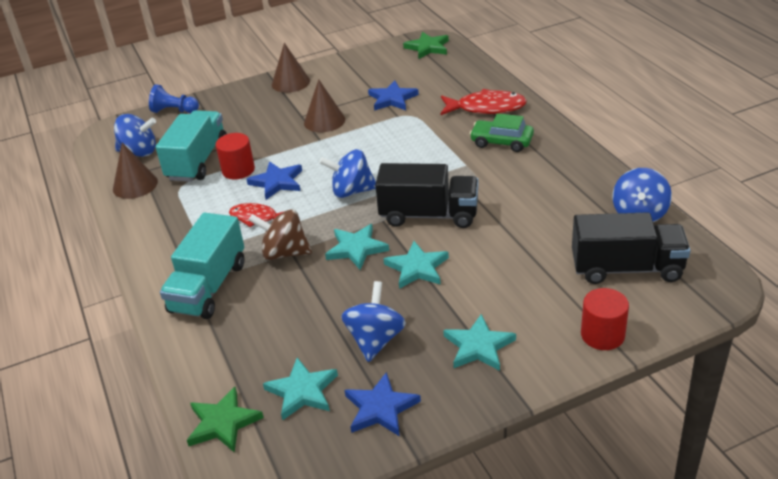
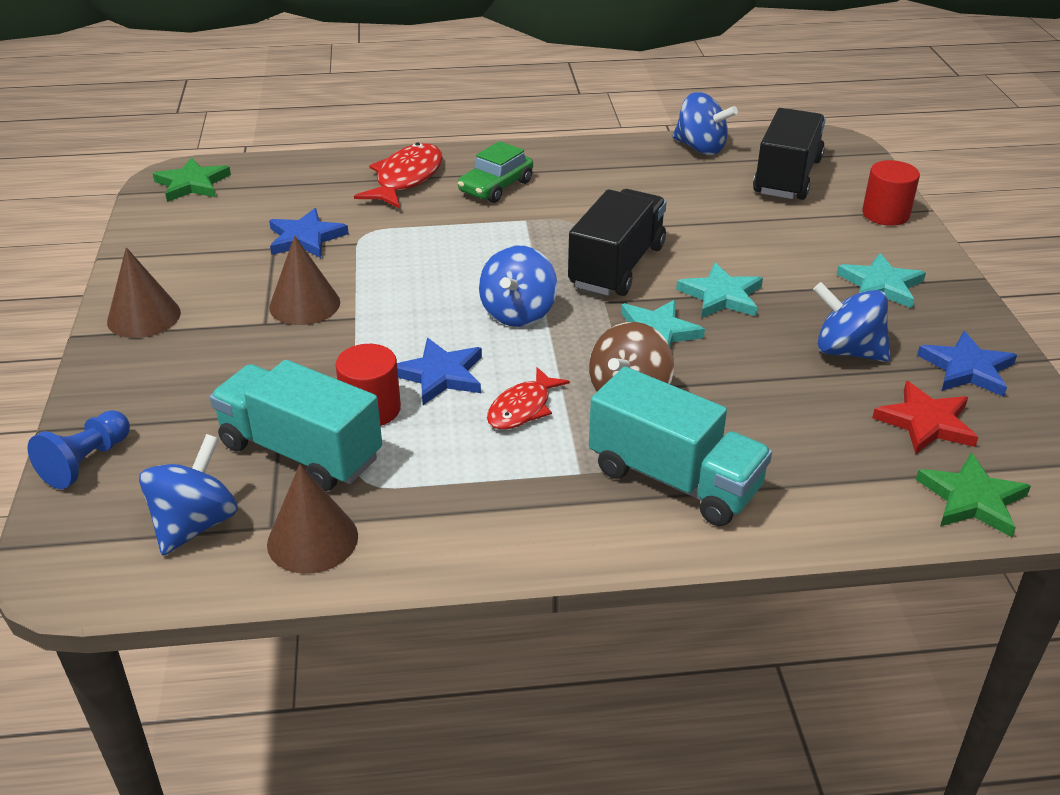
camera: 75 degrees left, 0 degrees up
(302, 391) = (926, 422): turquoise star -> red star

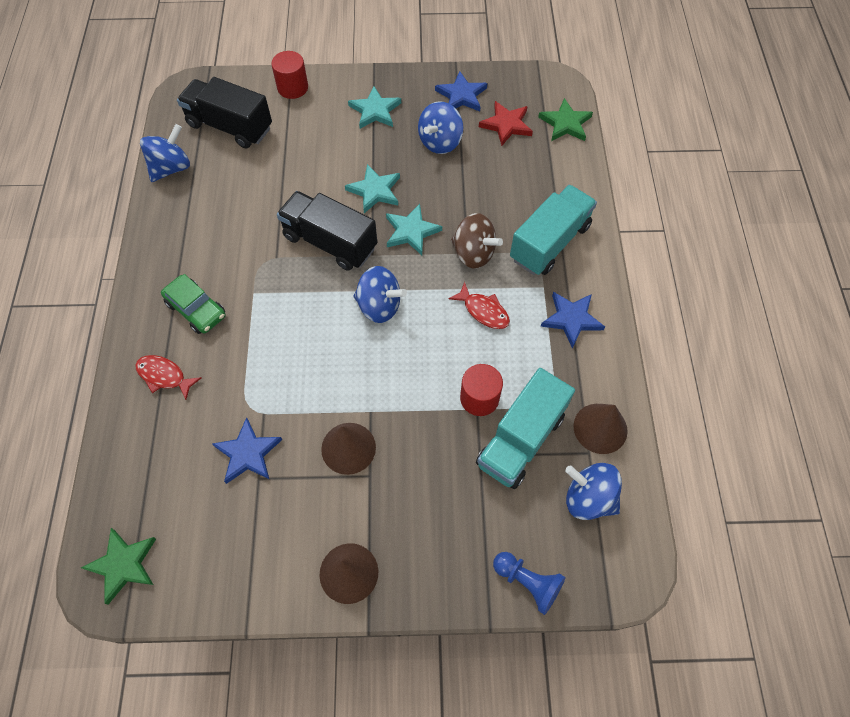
camera: 85 degrees left, 25 degrees up
(406, 178) = (164, 376): red fish -> red fish, size x0.64
(440, 375) = (445, 356): blue star -> blue star (571, 319)

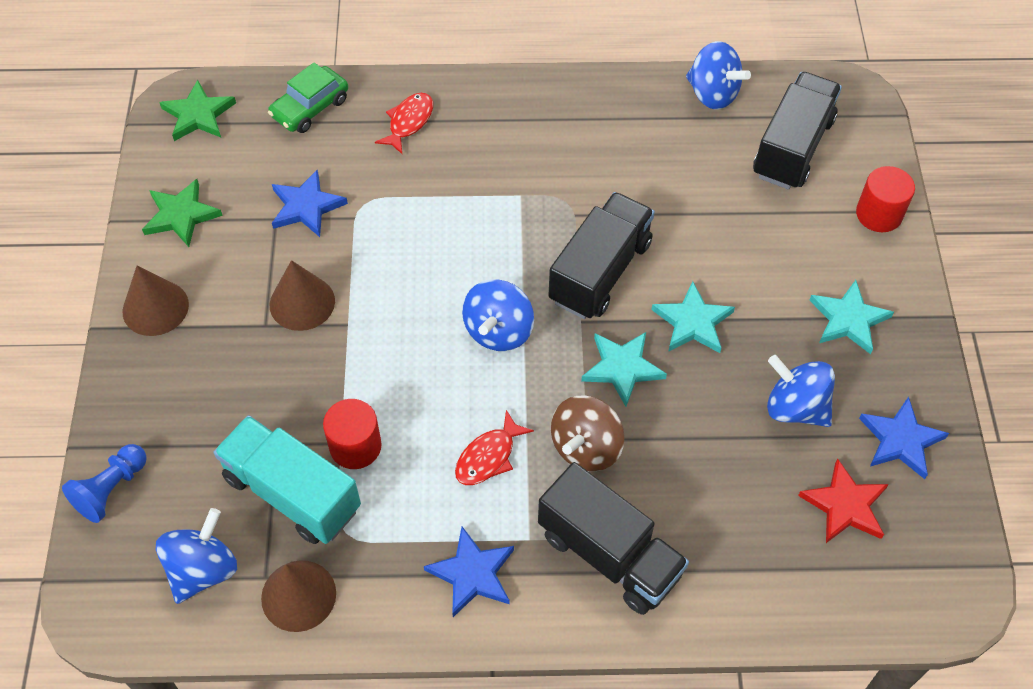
camera: 90 degrees right, 5 degrees down
(196, 309) = (497, 142): green car -> green car (310, 108)
(549, 242) = (609, 554): turquoise truck -> black truck
(565, 123) = (861, 600): green star -> green star (181, 215)

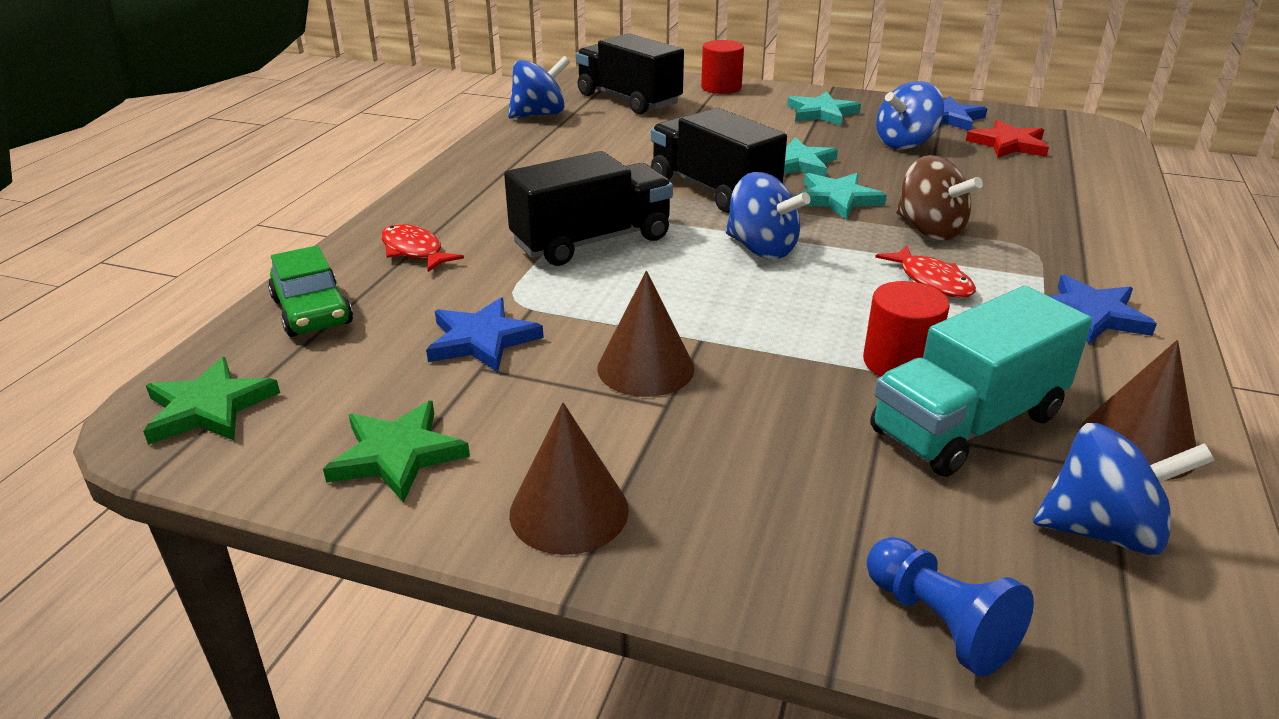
camera: 70 degrees left, 25 degrees down
(203, 569) = (1102, 530): blue spinning top -> blue spinning top turned 135 degrees clockwise
(609, 554) = (1061, 240): black truck -> black truck (592, 241)

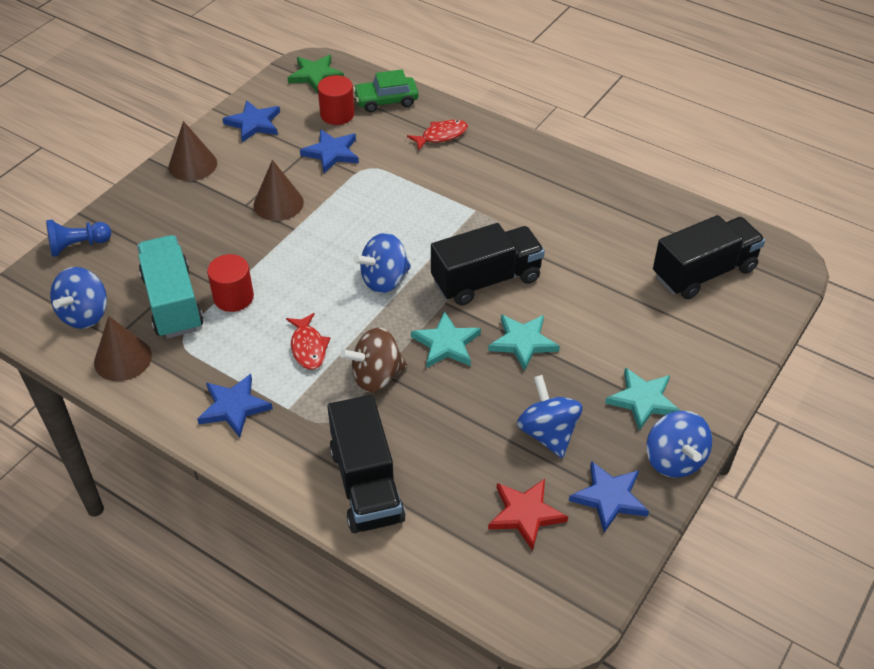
camera: 105 degrees right, 15 degrees up
(397, 455) = (254, 123): green star -> blue star
(539, 115) = (673, 212): blue spinning top -> blue spinning top (674, 460)
(592, 241) = (426, 206): black truck -> black truck (366, 484)
(721, 88) = (733, 346): red cylinder -> red cylinder (337, 114)
(931, 281) = (308, 347): red fish -> red fish turned 90 degrees counterclockwise

